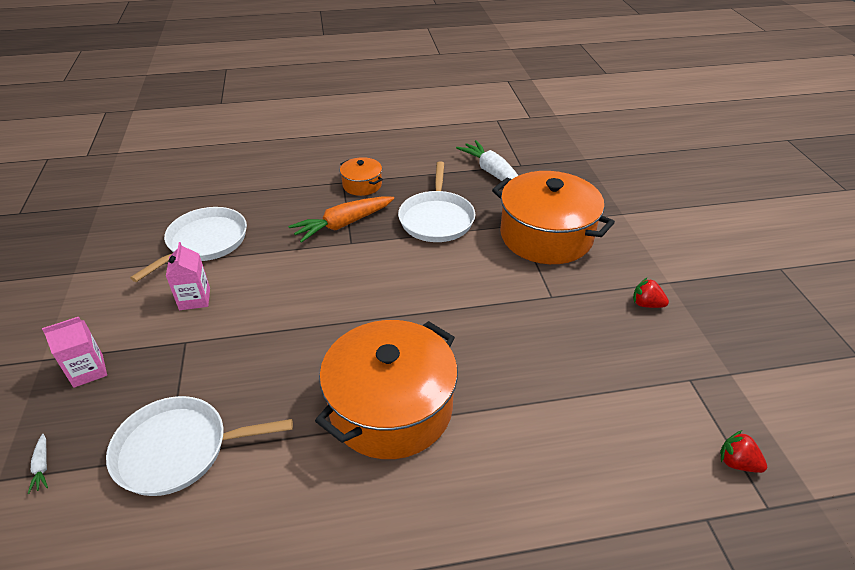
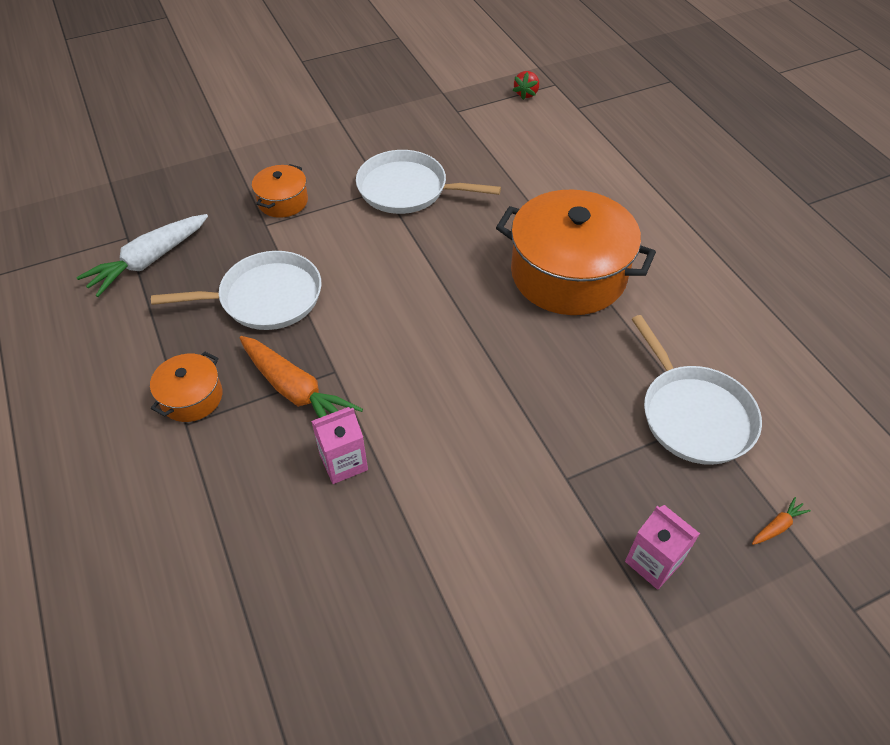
camera: 105 degrees left, 10 degrees up
(42, 466) = (777, 526): white carrot -> orange carrot
(195, 299) = (494, 505): pink carton -> pink carton (343, 462)
(204, 242) = (375, 552): white pan -> white pan (407, 189)
(546, 236) = (283, 201): orange pot -> orange pot, size x0.47
(646, 304) = (375, 132): red strawberry -> none

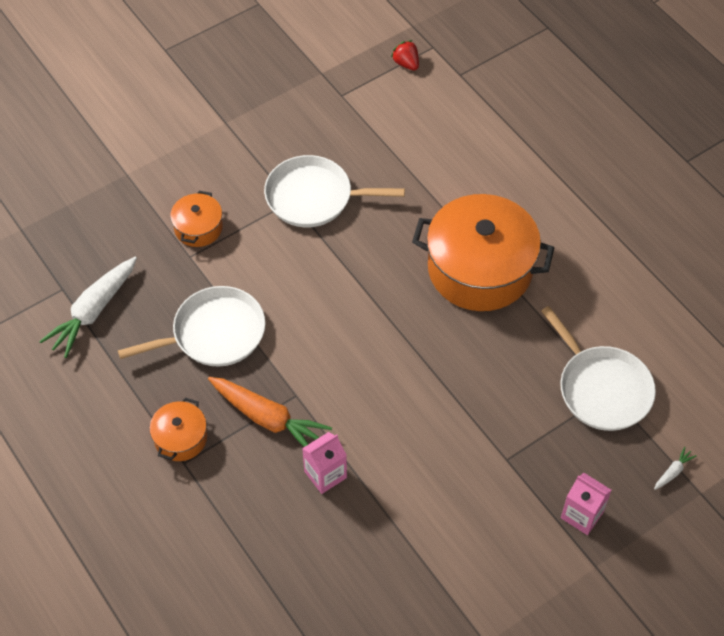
camera: 10 degrees left, 5 degrees up
(526, 94) = (406, 63): red strawberry -> red strawberry turned 135 degrees clockwise
(777, 526) = (673, 472): orange carrot -> white carrot

